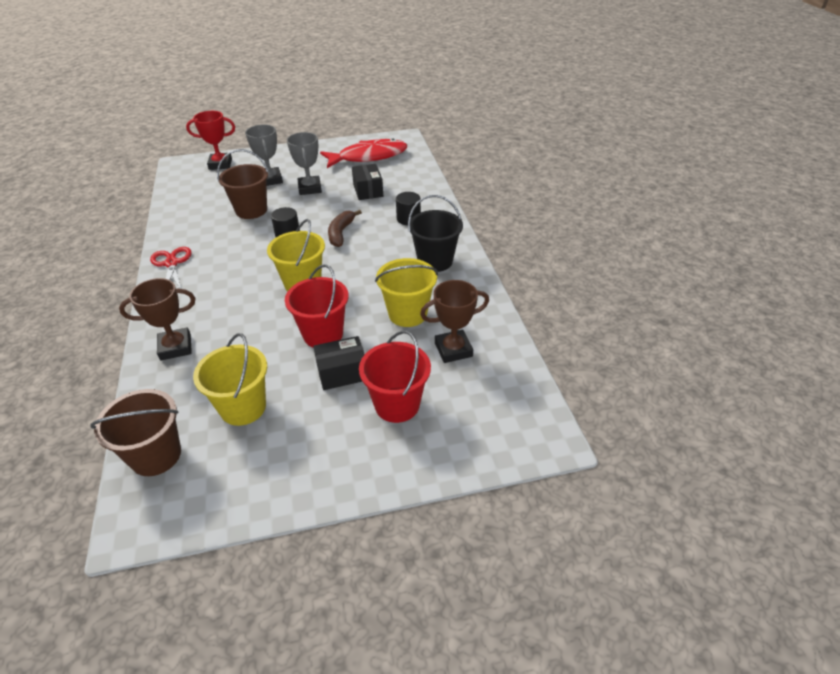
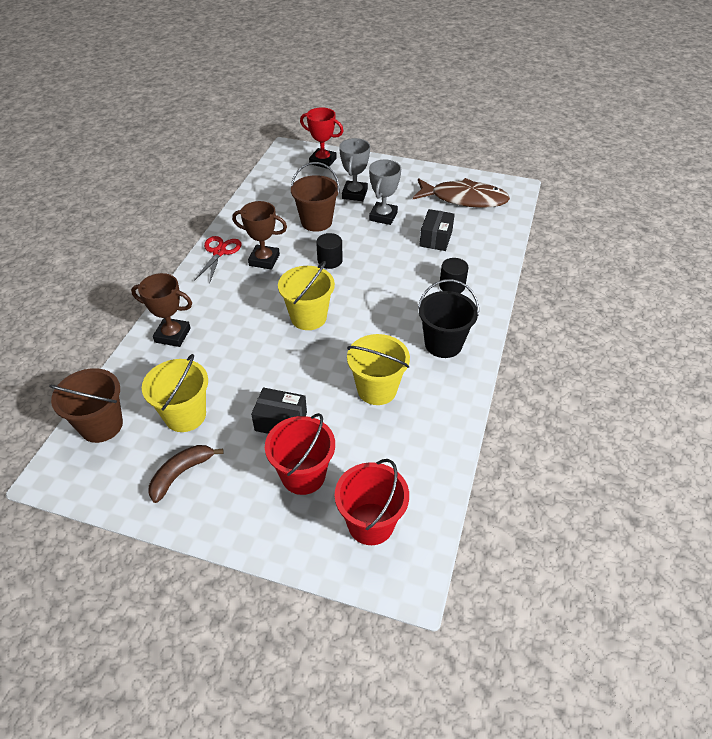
camera: 30 degrees right, 5 degrees up
(323, 334) = (291, 376): red bucket -> red bucket (371, 523)
(341, 233) = (377, 277): brown banana -> brown banana (181, 473)
(368, 157) = (464, 199): red fish -> brown fish
(453, 349) = (391, 446): brown trophy -> brown trophy (264, 260)

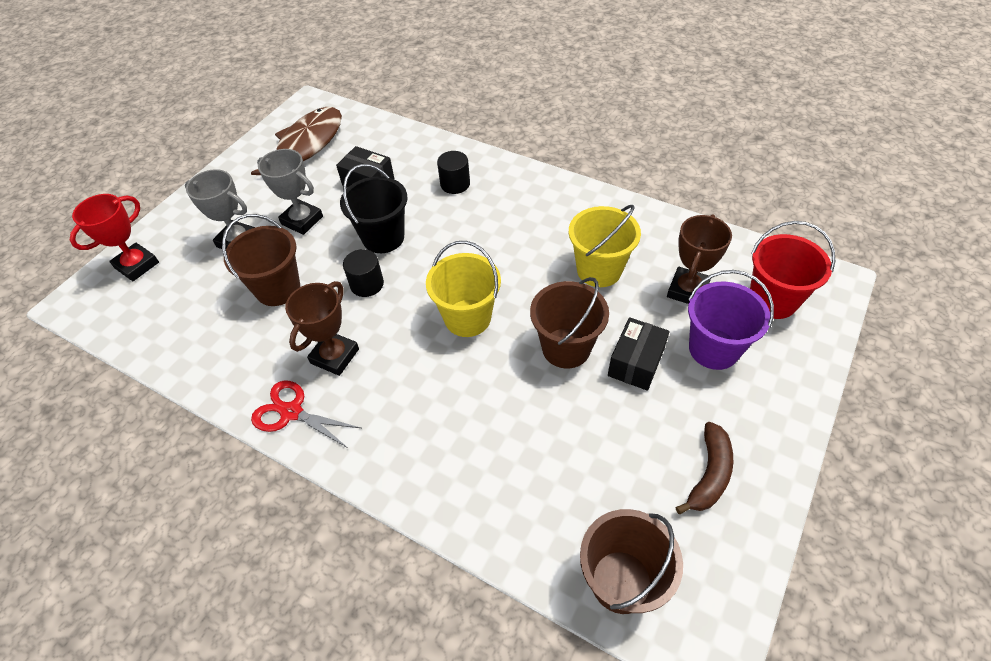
camera: 75 degrees left, 5 degrees up
(172, 335) = (458, 482): brown trophy -> brown trophy (687, 290)
(181, 473) = (709, 474): brown banana -> brown banana turned 120 degrees counterclockwise
(185, 415) = (614, 467): yellow bucket -> none
(289, 377) = (566, 348): none -> brown bucket
(303, 475) = (713, 349): red bucket -> purple bucket
(443, 344) = (543, 207): black bucket -> black bucket (383, 238)

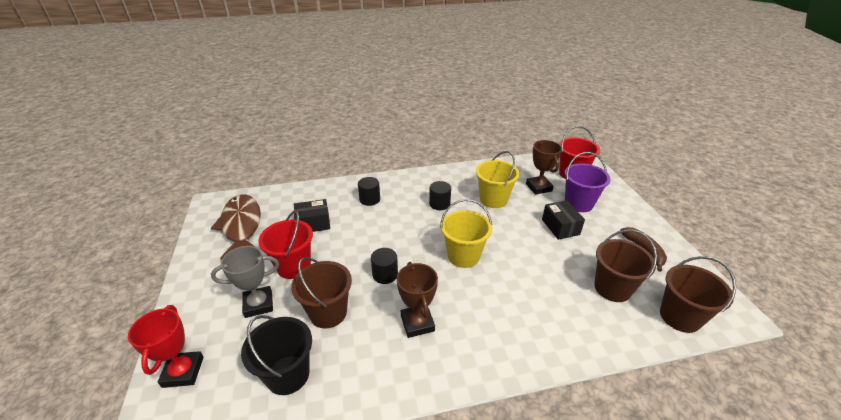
camera: 45 degrees left, 15 degrees down
(291, 412) = (433, 373): red scissors -> none
(302, 220) = (294, 266): grey trophy -> red bucket
(383, 238) = (362, 246): black bucket -> black bucket (288, 375)
(524, 236) = (439, 204): none -> black cylinder
(566, 348) = (525, 239): brown bucket -> brown bucket (612, 288)

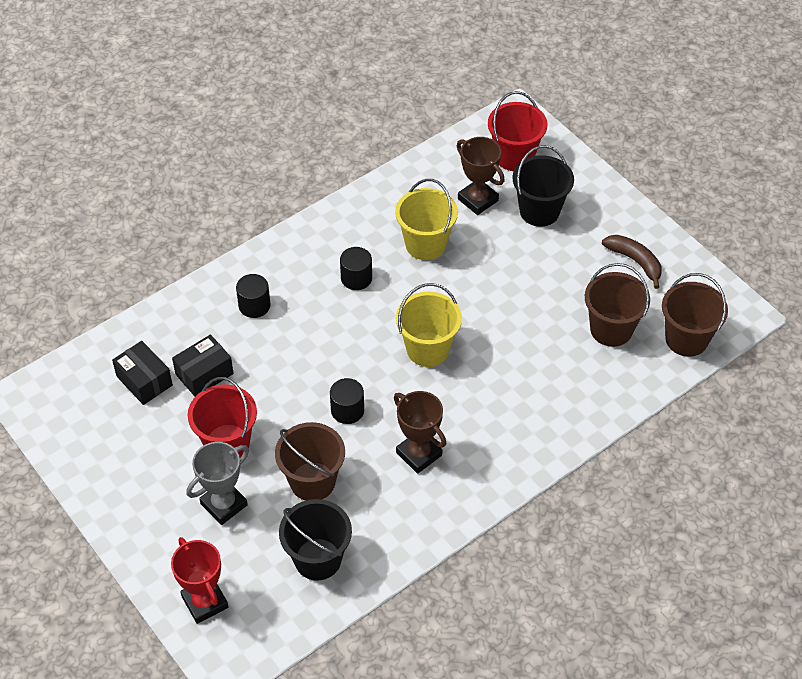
camera: 25 degrees left, 15 degrees up
(241, 225) = (105, 414): brown fish -> none
(560, 227) = (528, 261): black box -> black box (144, 381)
(578, 203) = (539, 211): purple bucket -> black bucket

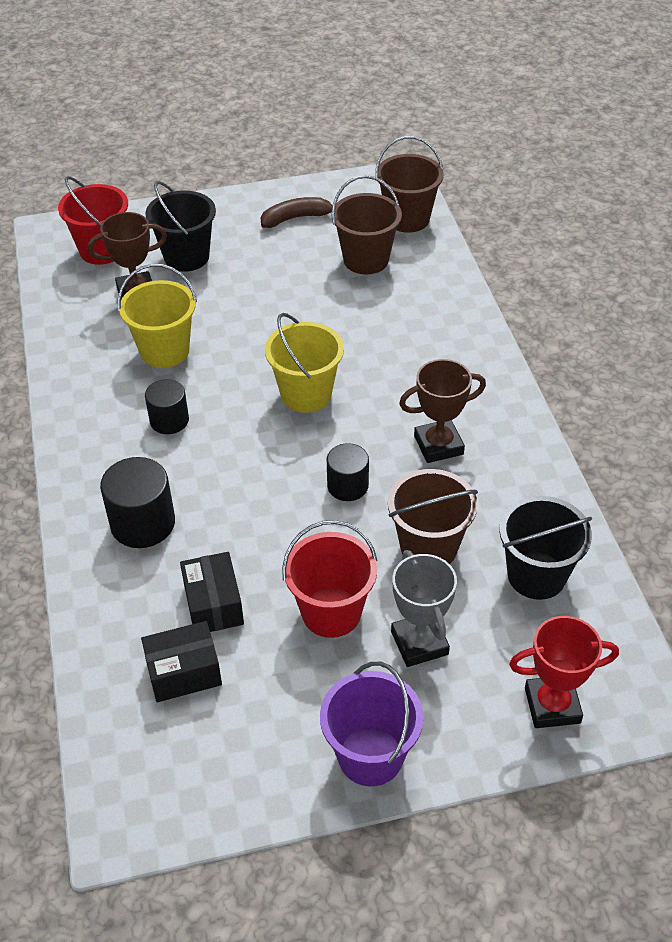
camera: 65 degrees left, 5 degrees down
(122, 507) = (370, 756): none -> purple bucket
(254, 305) = (143, 523): black cylinder -> black cylinder, size x1.53

